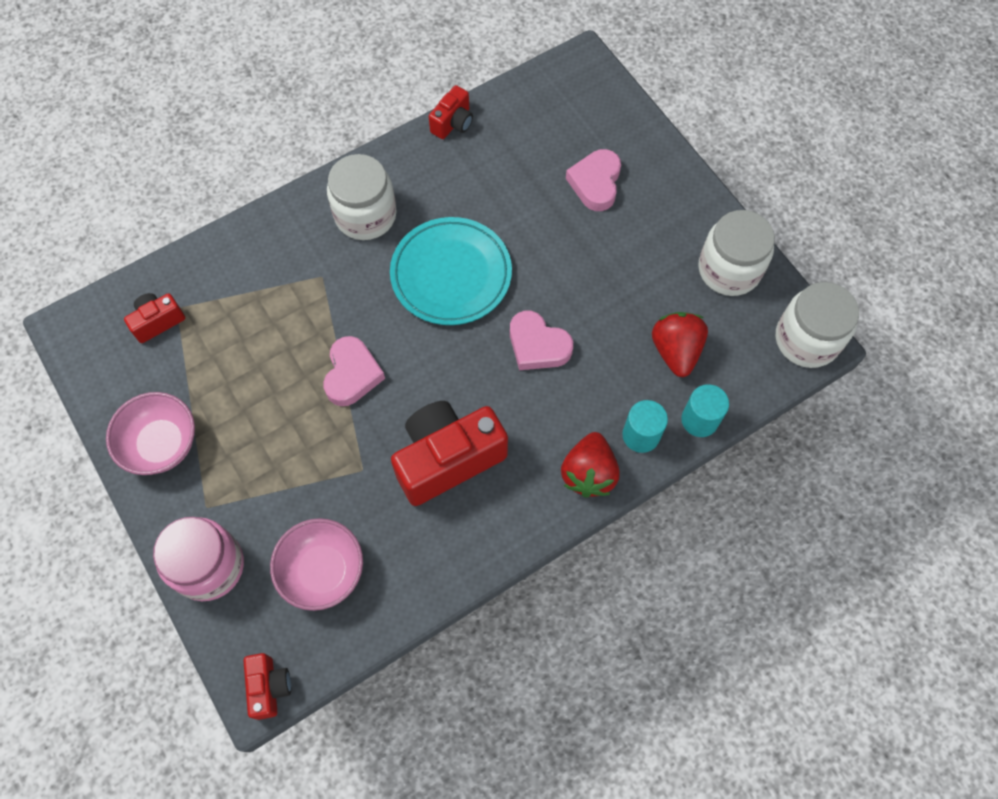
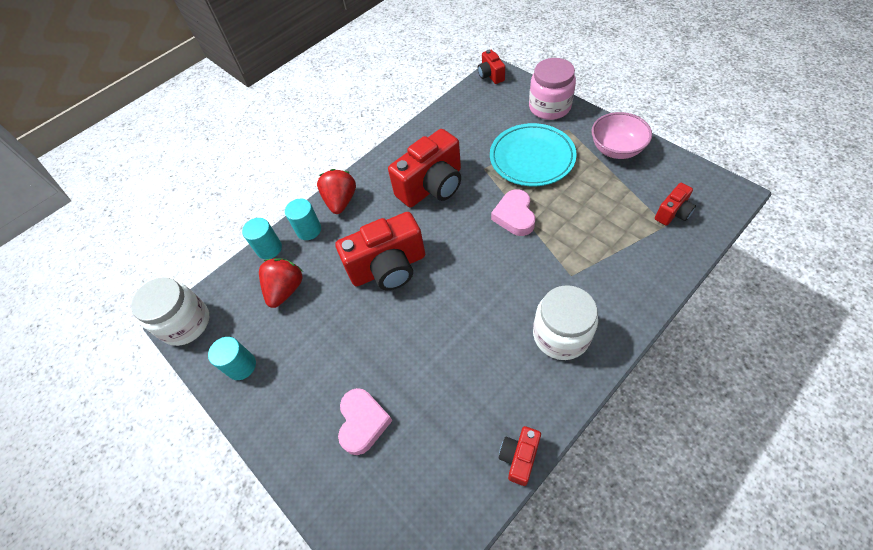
camera: 175 degrees right, 10 degrees down
(322, 571) = (485, 120): pink bowl -> none
(451, 274) = (469, 303): turquoise plate -> turquoise plate (532, 158)
(537, 345) = (388, 267): pink heart -> red camera
(675, 351) = (286, 289): red strawberry -> red strawberry turned 150 degrees counterclockwise
(729, 269) = (241, 366): white jar -> turquoise cylinder

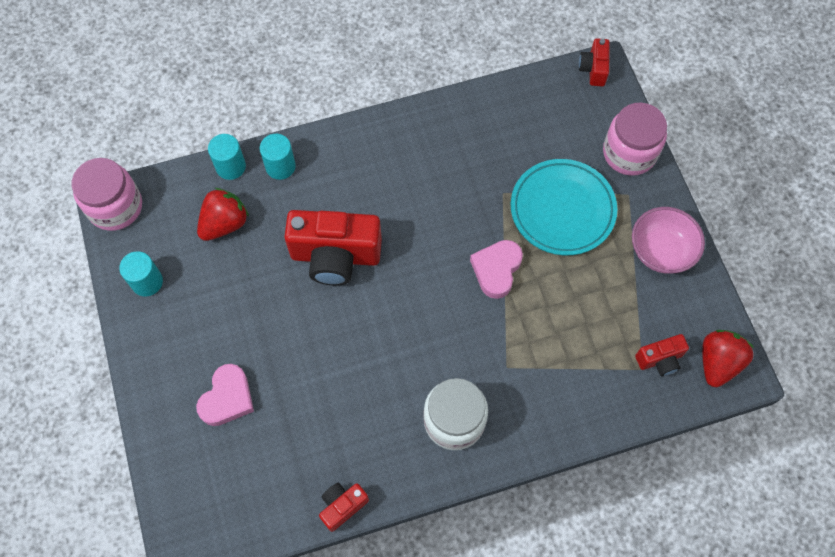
camera: 20 degrees right, 10 degrees up
(185, 323) = (115, 207): white jar -> pink jar
(341, 201) = (331, 149): red strawberry -> red strawberry (718, 362)
(432, 186) = (435, 185): red camera -> none

